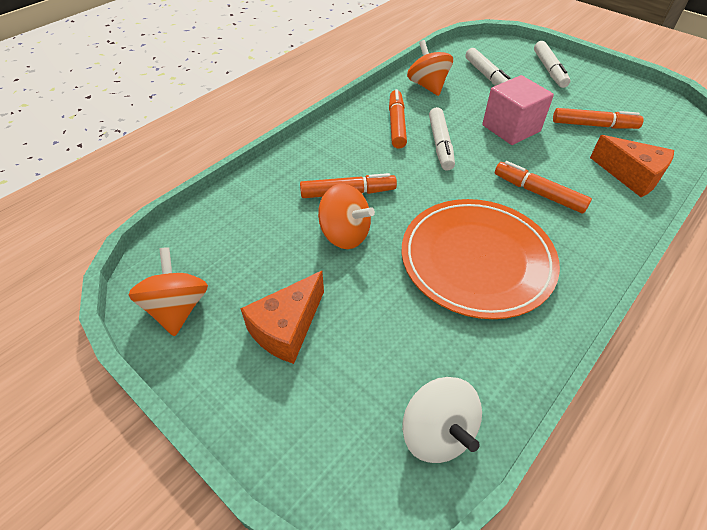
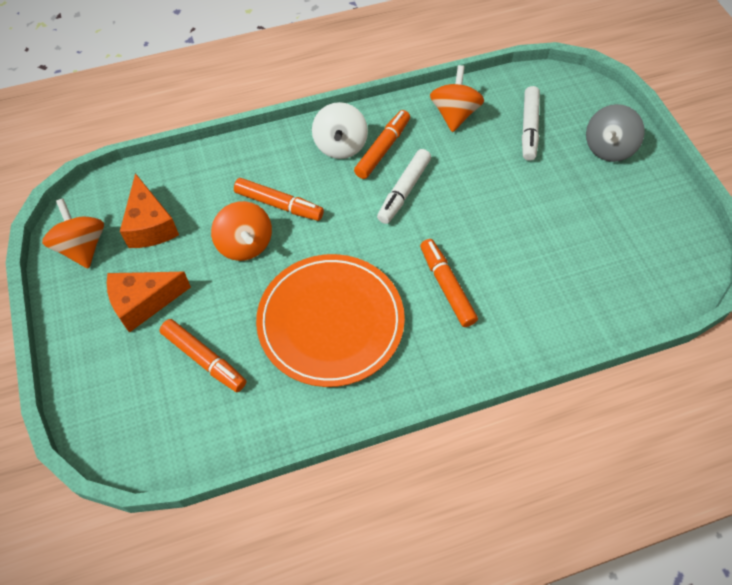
camera: 30 degrees right, 10 degrees up
(177, 308) = (82, 247): orange spinning top -> orange spinning top turned 45 degrees counterclockwise
(437, 432) = (184, 434): white spinning top -> white spinning top (340, 145)
(511, 128) = (491, 204): pink cube -> none
(549, 70) = (608, 148): white marker -> grey spinning top
(593, 125) = (582, 239): orange marker -> orange marker (204, 359)
(631, 176) = (557, 313): orange cheese -> orange cheese (150, 225)

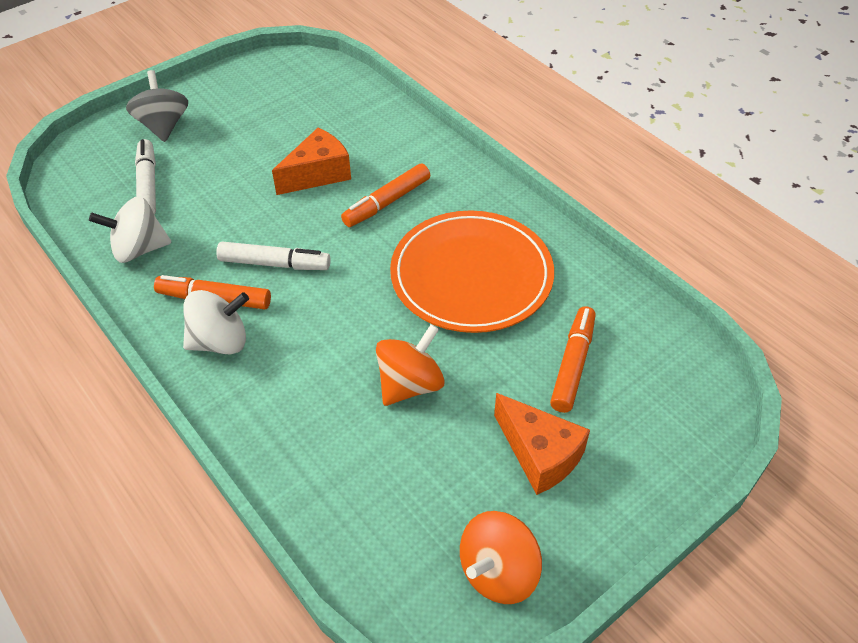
camera: 110 degrees left, 10 degrees down
(150, 225) = (426, 502): orange cheese -> orange cheese (318, 174)
(279, 204) = (337, 372): orange marker -> none
(454, 114) = (139, 249): orange spinning top -> white spinning top
(529, 128) = (148, 185): white marker -> white marker turned 90 degrees counterclockwise
(608, 148) = (163, 126): grey spinning top -> grey spinning top turned 120 degrees counterclockwise

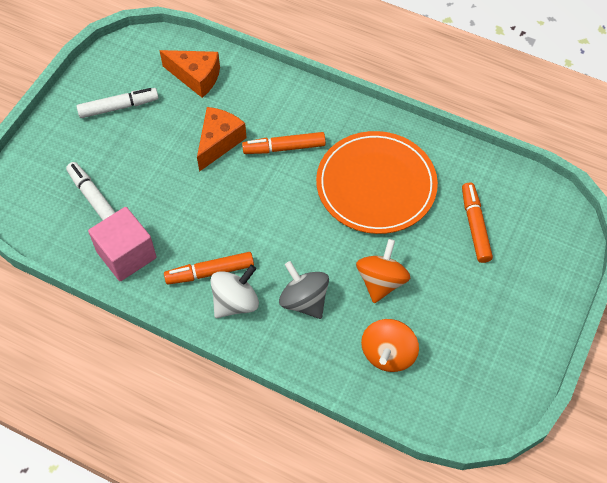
camera: 25 degrees left, 10 degrees up
(139, 249) = (126, 255): white spinning top -> pink cube
(163, 126) = (69, 142): grey spinning top -> grey spinning top (304, 300)
(274, 263) = (234, 228): white marker -> white marker (118, 107)
(387, 202) = (284, 148): orange marker -> orange marker turned 60 degrees clockwise
(498, 572) = (500, 379): orange spinning top -> orange spinning top (388, 354)
(539, 454) = (486, 296): orange cheese -> orange cheese (196, 77)

